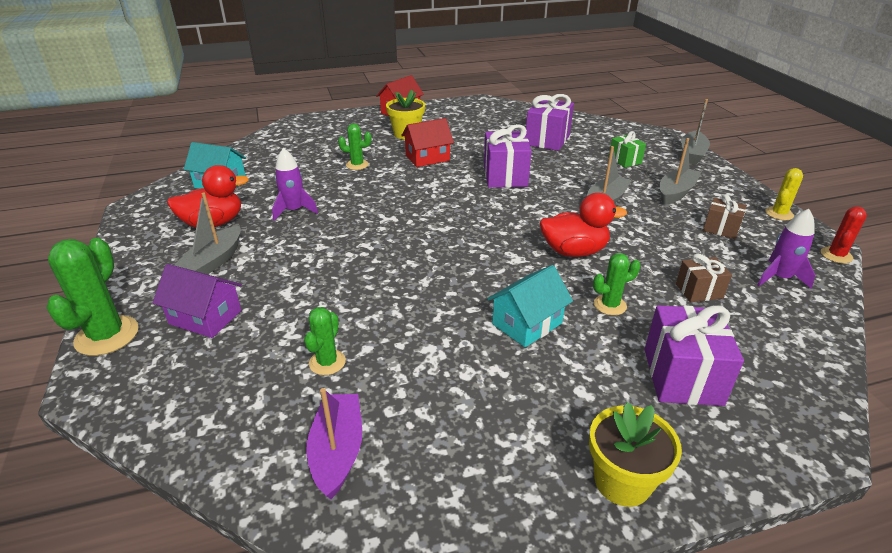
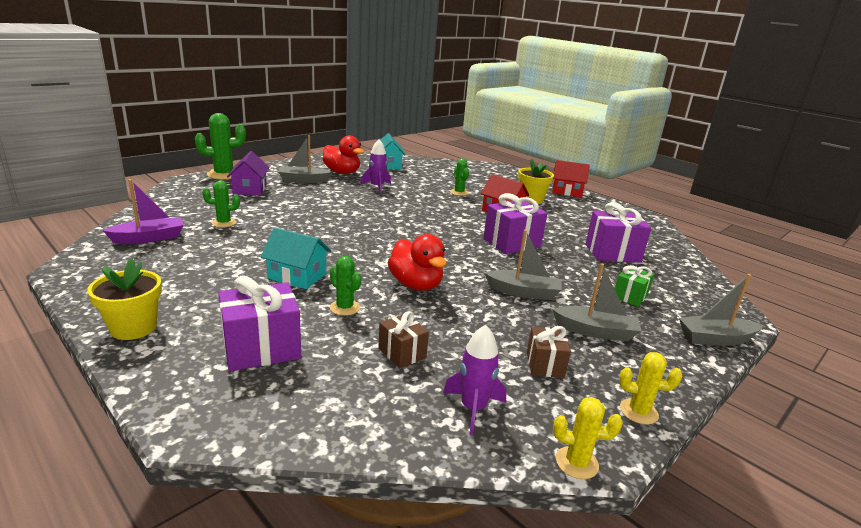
camera: 60 degrees right, 10 degrees down
(836, 255) = (576, 463): red cactus -> yellow cactus

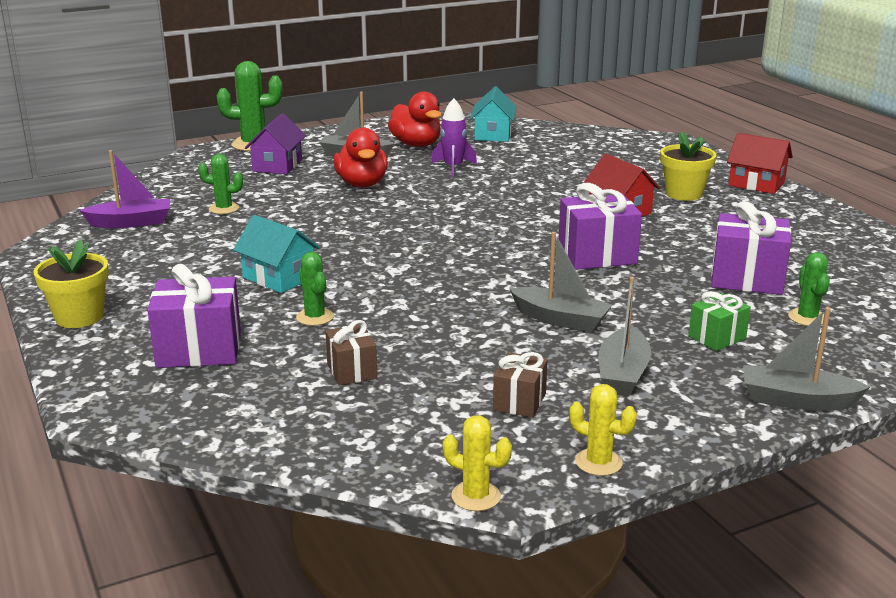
camera: 20 degrees right, 0 degrees up
(416, 285) = (420, 299): red duck -> red duck (362, 184)
(459, 192) = (573, 179): green cactus -> green cactus (807, 318)
(473, 408) = (396, 433): purple rocket -> none
(595, 331) = (622, 374): grey boat -> grey boat turned 75 degrees clockwise

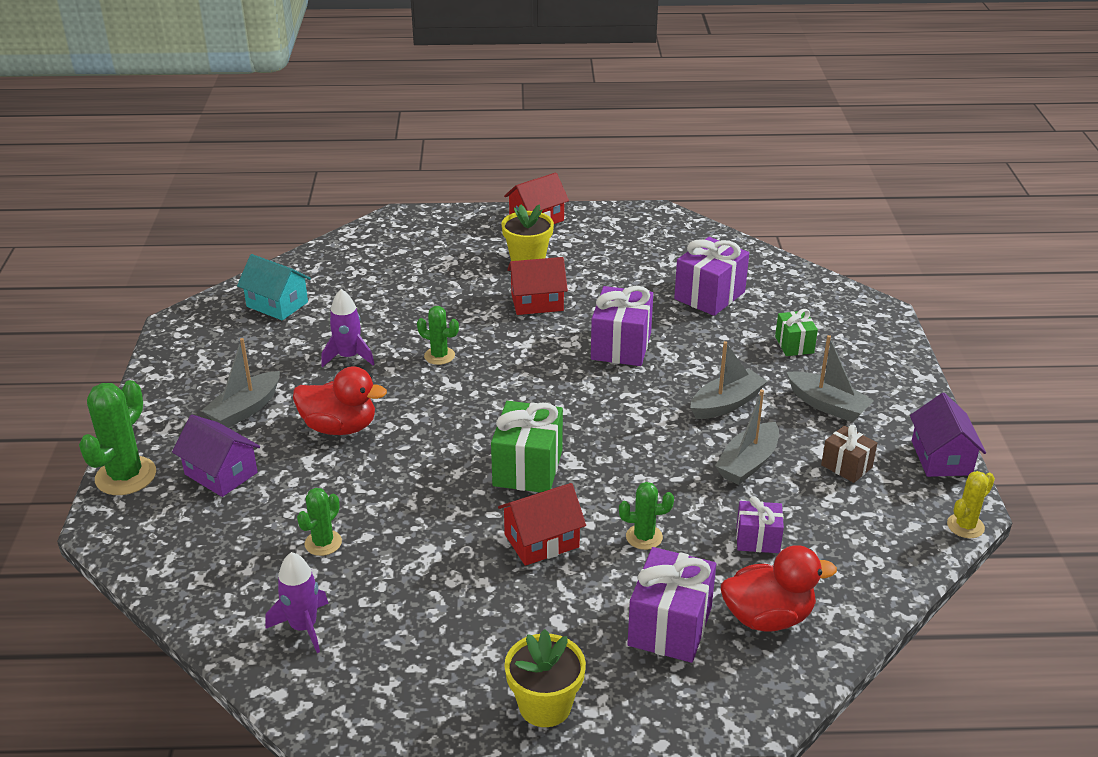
camera: 65 degrees left, 10 degrees up
(131, 223) = (303, 627): purple boat -> purple rocket
(279, 277) = (541, 541): turquoise house -> red house
(352, 371) = (757, 539): brown gift -> purple gift
(371, 254) = (527, 468): none -> green gift
(416, 145) = (256, 360): red duck -> red duck (768, 617)
(598, 462) = (941, 458): yellow cactus -> purple house
(797, 400) = (895, 348): grey boat -> grey boat (748, 463)
(807, 318) = (785, 297): green cactus -> green cactus (439, 356)

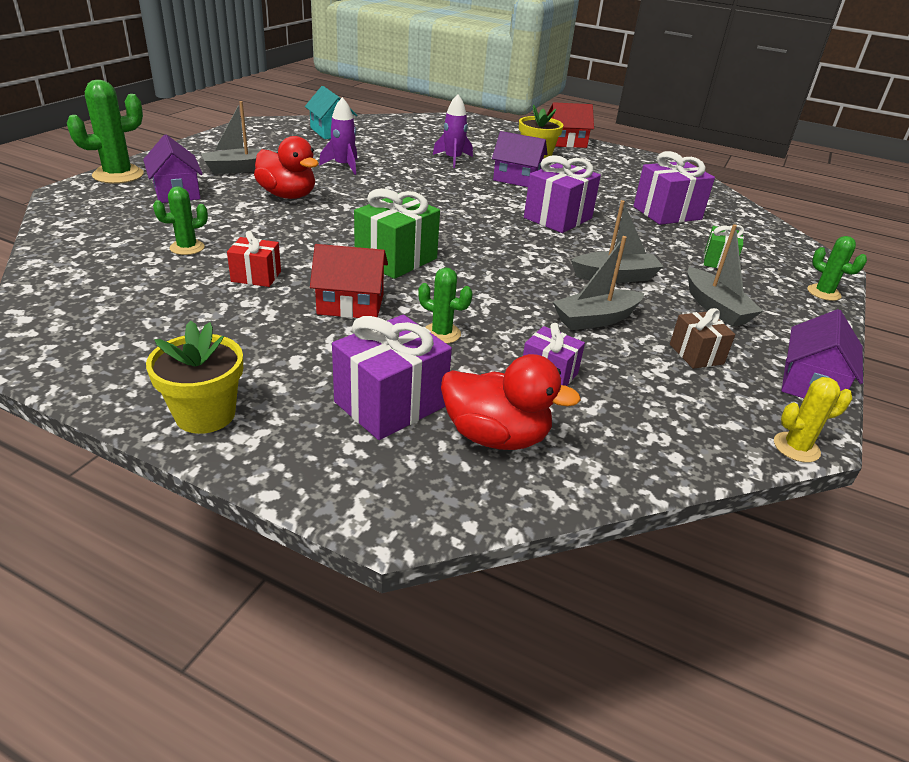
camera: 25 degrees right, 0 degrees up
(303, 627) = (102, 287): purple rocket -> purple rocket (453, 159)
(427, 548) = (256, 276): none -> red gift
(439, 356) = (408, 183): green cactus -> green cactus (823, 293)
(537, 302) = (517, 179): red house -> purple house

